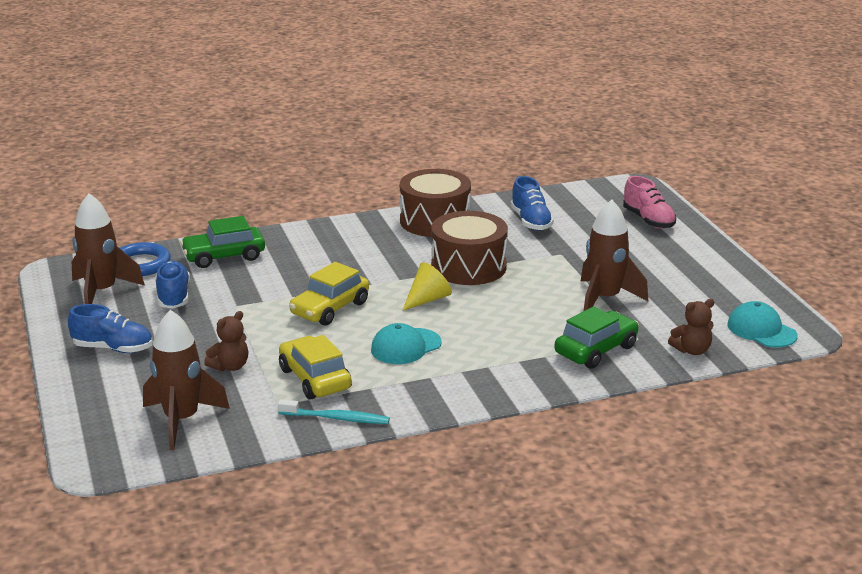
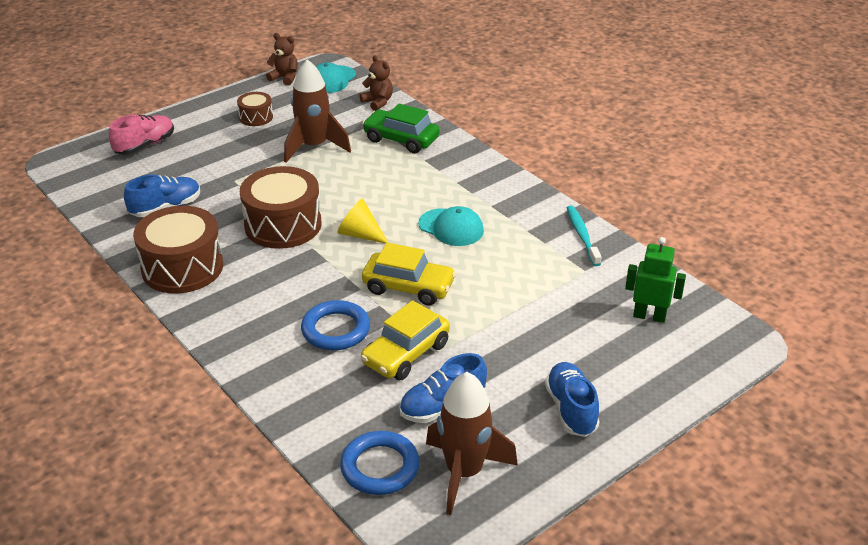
camera: 110 degrees left, 10 degrees up
(181, 420) = (649, 316): brown rocket -> green robot
(224, 256) = (329, 400): green car -> none
(230, 366) = (548, 317): brown teddy bear -> brown teddy bear (285, 78)
(301, 270) = (336, 330): none -> blue ring
(314, 379) = (534, 262): yellow car -> yellow car (406, 354)
(684, 277) = (256, 117): none -> brown drum

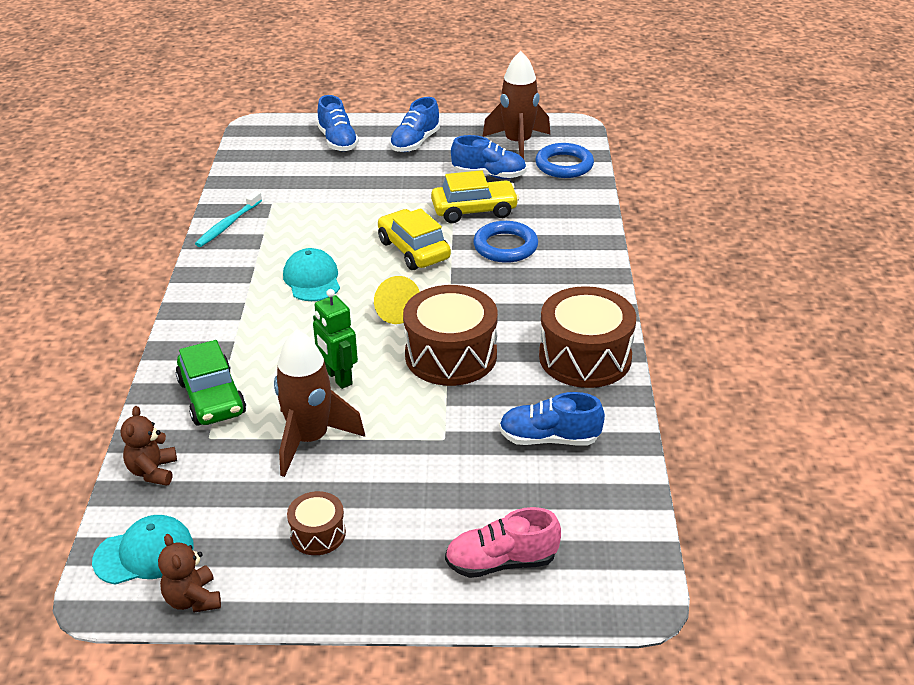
camera: 140 degrees left, 0 degrees up
(644, 367) = (338, 141): none -> blue shoe
(649, 316) = (285, 161): green robot -> green robot (338, 378)

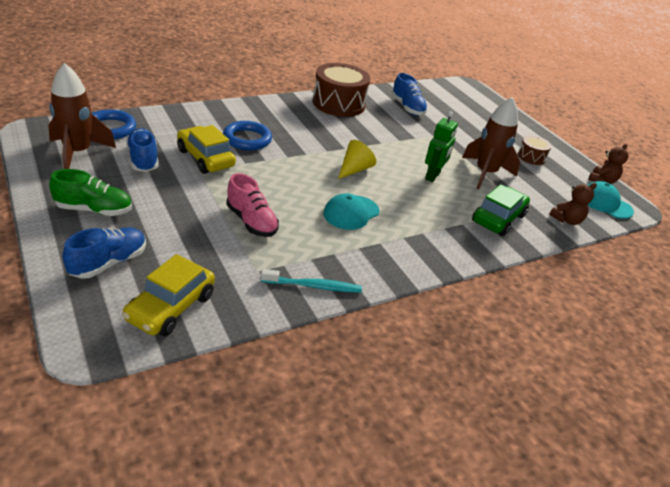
camera: 125 degrees left, 0 degrees up
(413, 250) = (279, 175): yellow car -> yellow car (171, 307)
(415, 143) = (94, 210): blue shoe -> green shoe
(451, 355) = (376, 142): brown drum -> none
(501, 562) = (487, 111): pink shoe -> pink shoe (251, 222)

